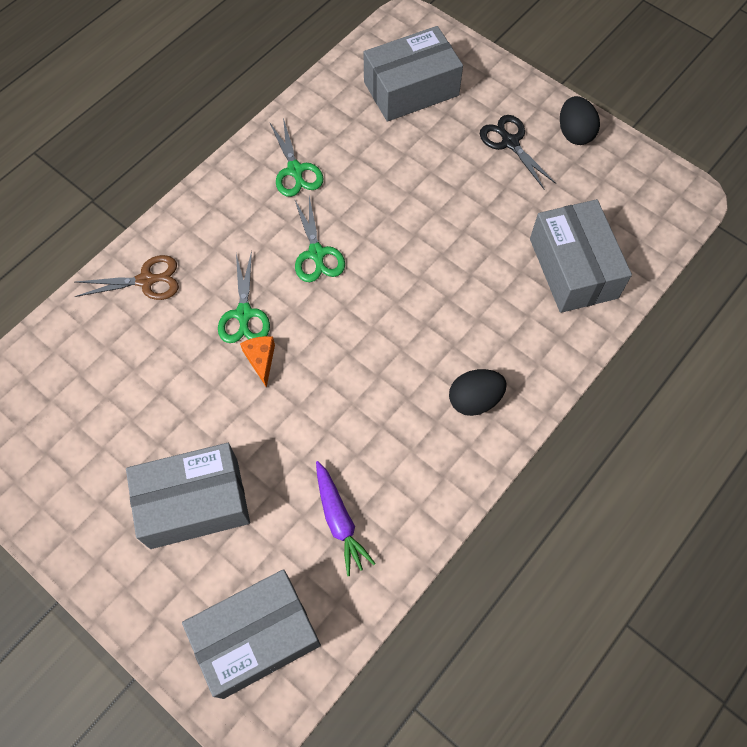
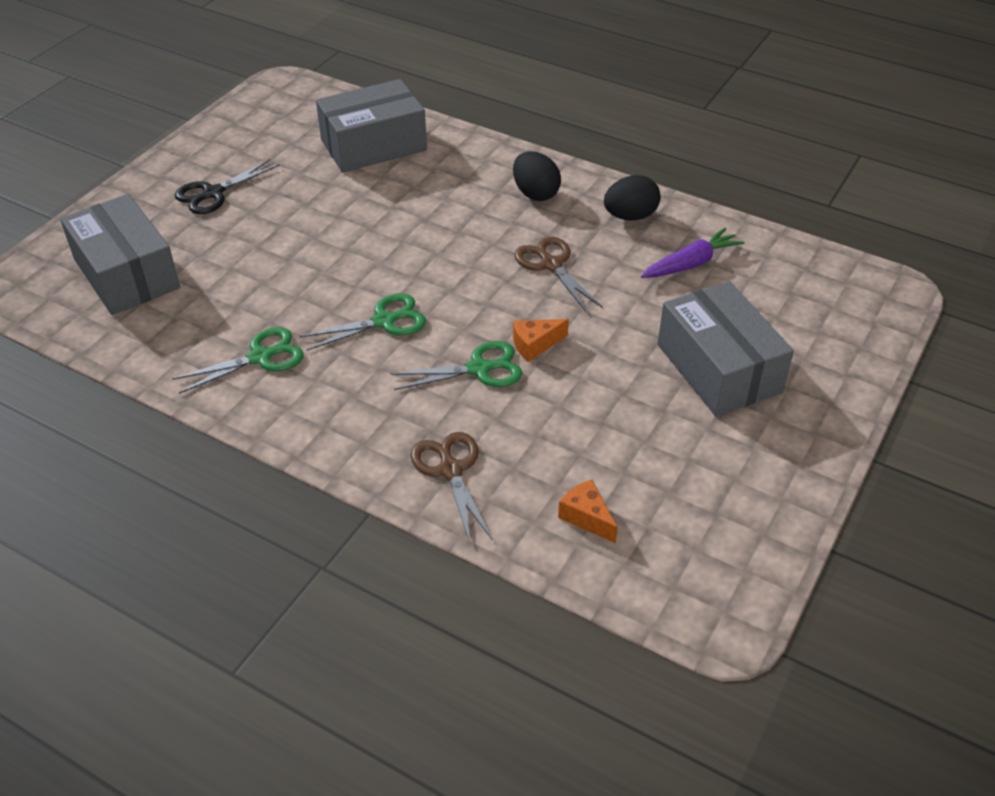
camera: 100 degrees left, 20 degrees down
(73, 361) = (586, 517): none -> orange cheese
(256, 637) = (825, 301): grey box -> none
(362, 393) = (551, 265): none -> brown scissors
(574, 133) = (200, 152): black egg -> black egg (630, 216)

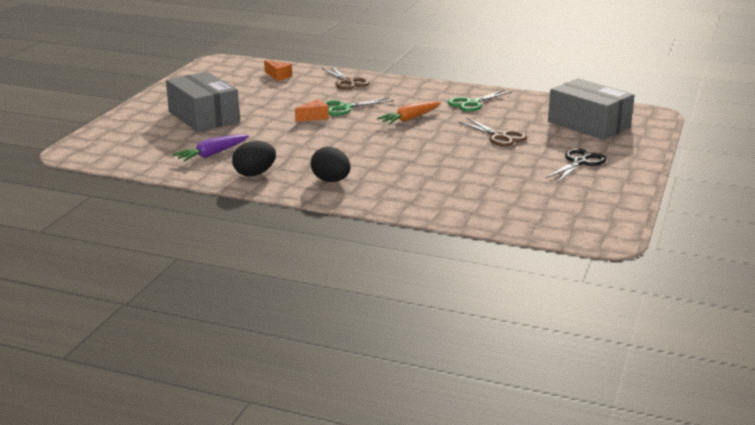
camera: 170 degrees right, 20 degrees down
(373, 145) = (480, 200): grey box -> none
(384, 321) = (410, 119): green scissors -> orange carrot
(551, 265) = (311, 147): brown scissors -> brown scissors (499, 136)

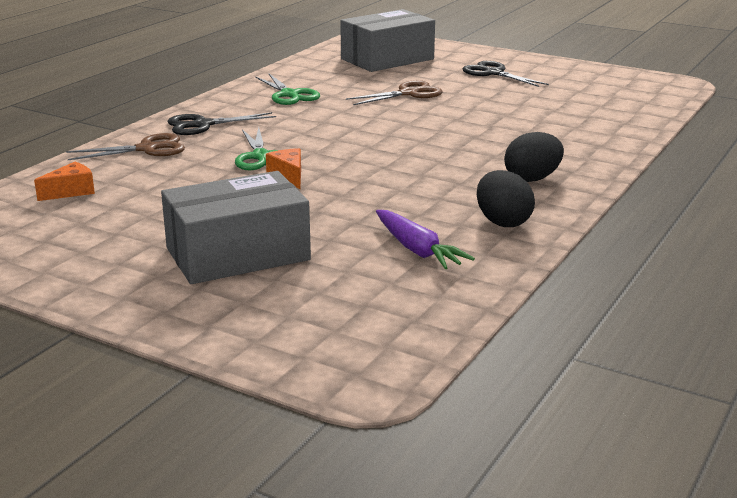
camera: 80 degrees left, 0 degrees up
(396, 89) = (203, 125): none -> black scissors
(410, 119) = (327, 126): orange carrot -> none

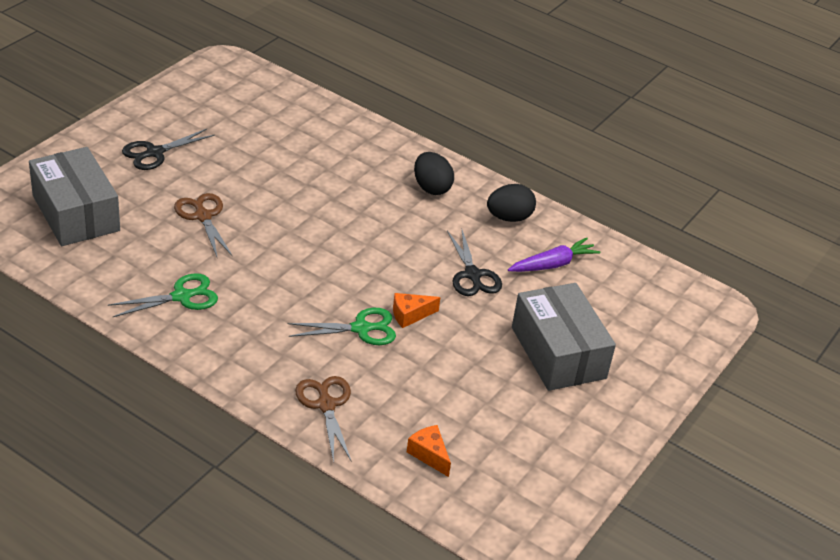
camera: 90 degrees left, 15 degrees up
(203, 125) = (263, 364): black scissors -> black scissors (472, 275)

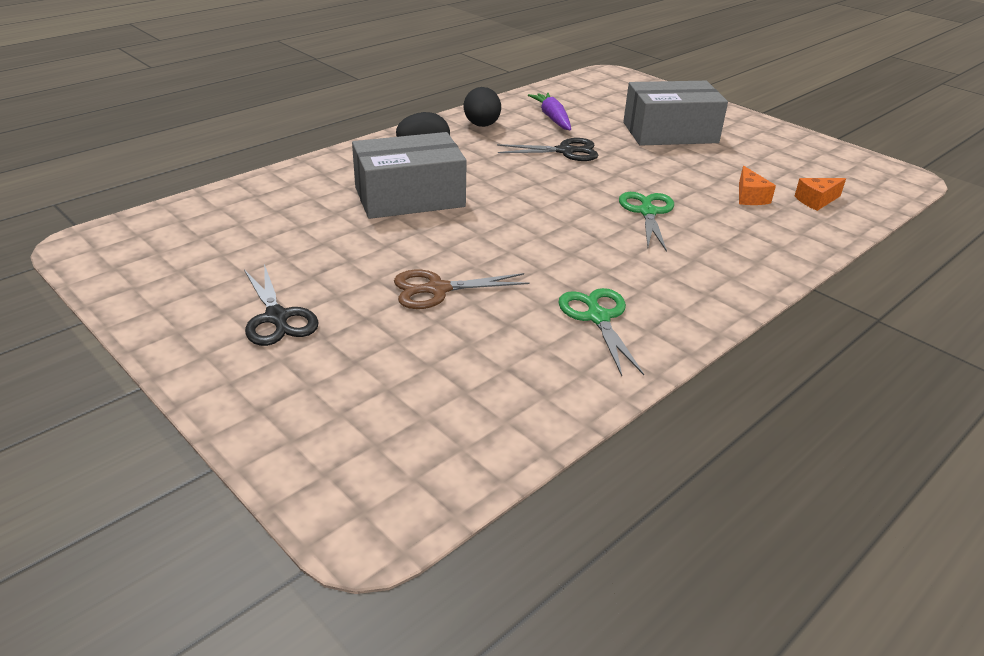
camera: 75 degrees left, 5 degrees down
(76, 213) = (400, 400): grey box -> grey box (409, 197)
(326, 405) = (767, 242): brown scissors -> none
(410, 315) = (625, 186): orange cheese -> orange cheese (749, 197)

